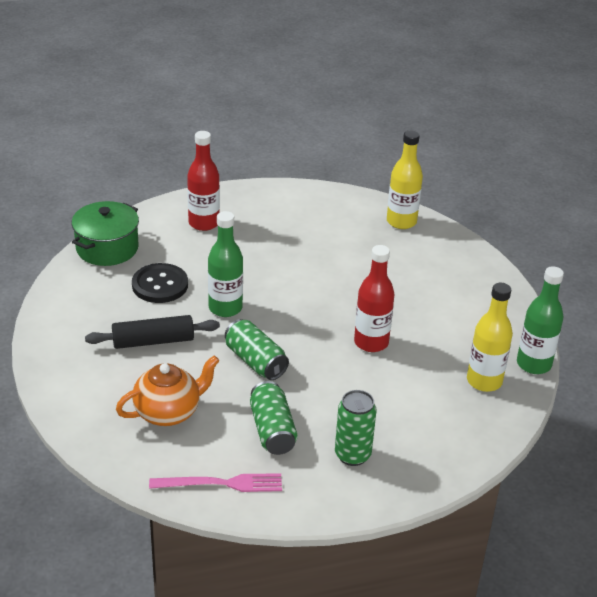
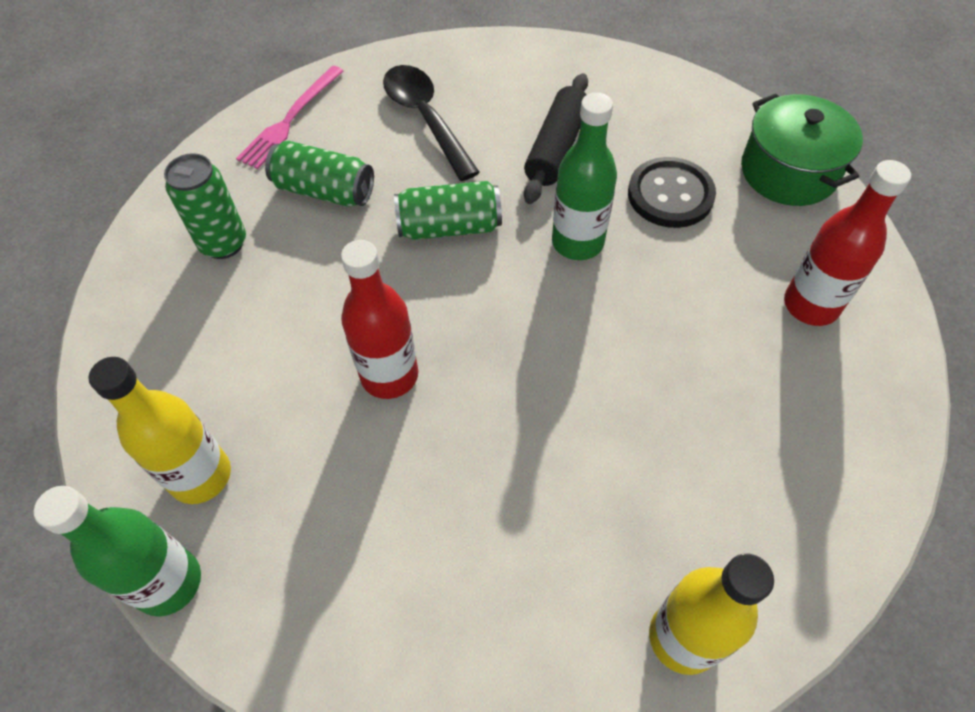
camera: 125 degrees right, 20 degrees up
(168, 412) = (425, 118): orange teapot -> black spoon

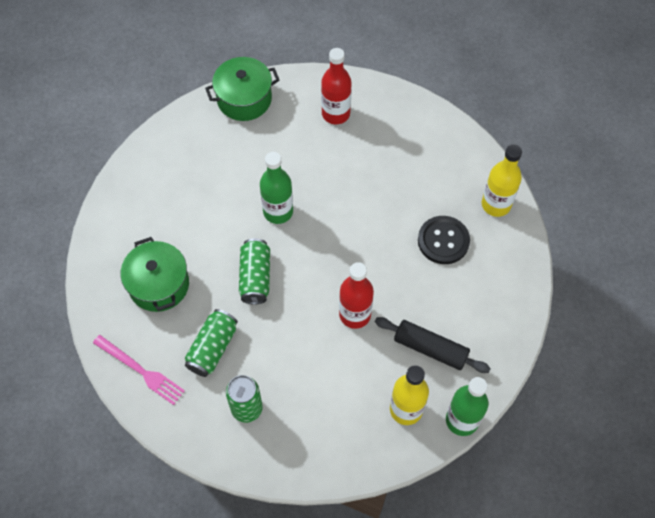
camera: 85 degrees left, 5 degrees up
(425, 118) = (159, 284): black spoon -> green pot
(556, 148) = (202, 212): black rolling pin -> black rolling pin (430, 349)
(670, 195) = (251, 159): black button -> black button (443, 241)

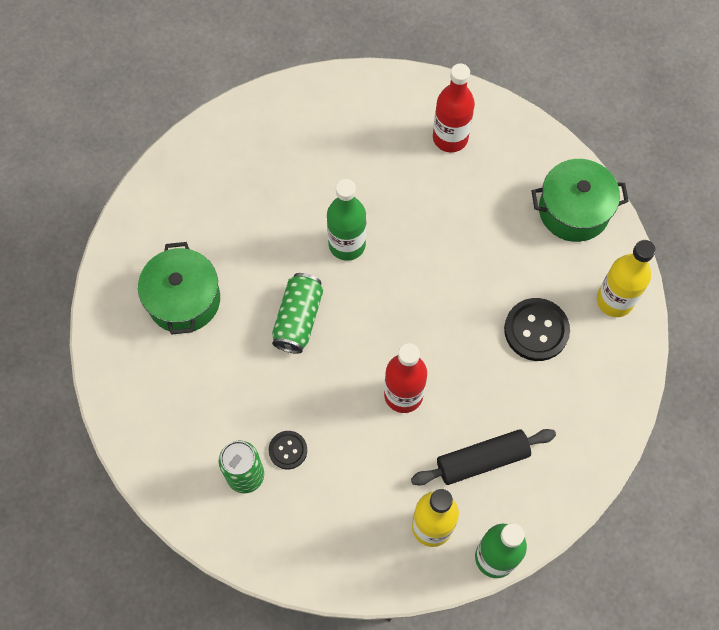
camera: 15 degrees right, 5 degrees up
(141, 370) = (136, 398): pink fork -> none
(212, 348) = (225, 393): green can -> none
(244, 99) = (345, 93): green pot -> green pot (573, 210)
(275, 380) = (288, 450): none -> black button
(430, 349) = (482, 460): black rolling pin -> black rolling pin turned 60 degrees counterclockwise

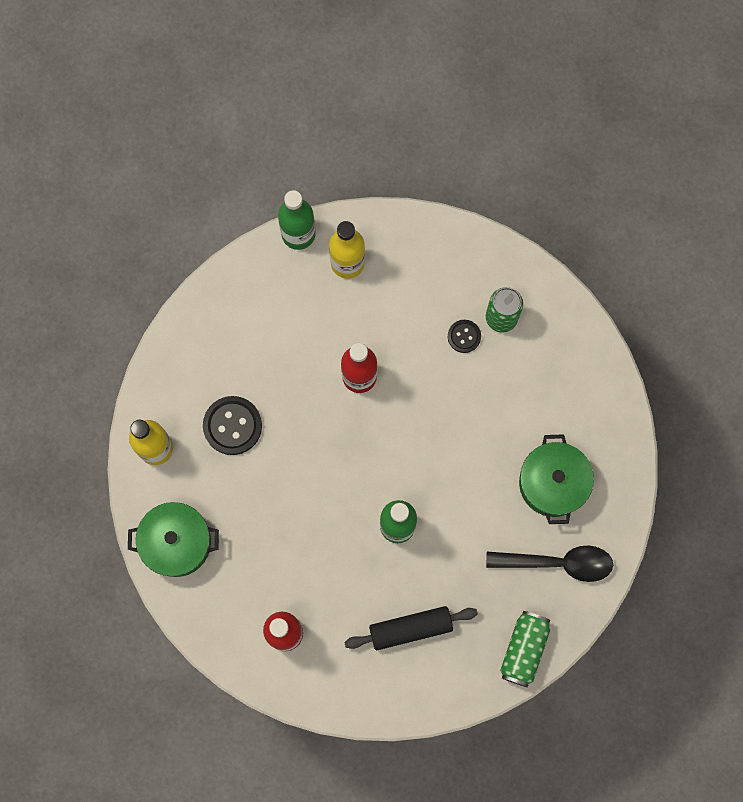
camera: 175 degrees left, 10 degrees up
(177, 223) = (558, 563): none -> black spoon
(298, 319) = (448, 455): green can -> green can (524, 649)
(482, 460) = (298, 313): black rolling pin -> black rolling pin (410, 628)

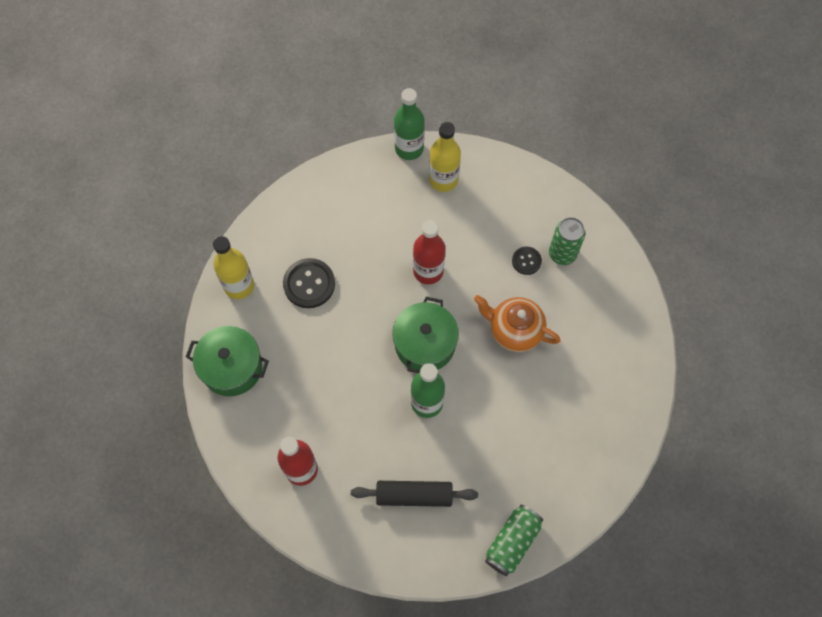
camera: 15 degrees right, 10 degrees down
(470, 420) = (514, 330): none -> orange teapot
(552, 483) = (574, 402): green pot -> green pot (425, 344)
(558, 563) = (562, 472): black spoon -> none

